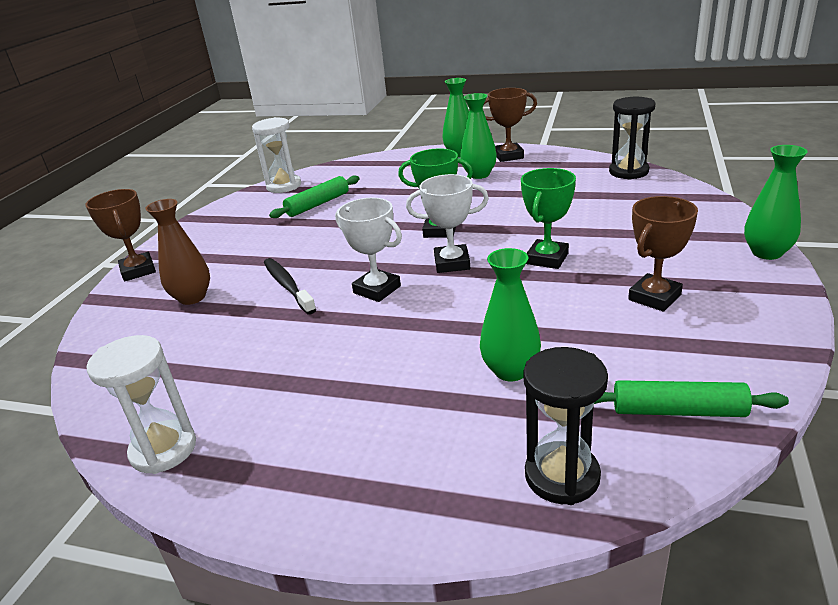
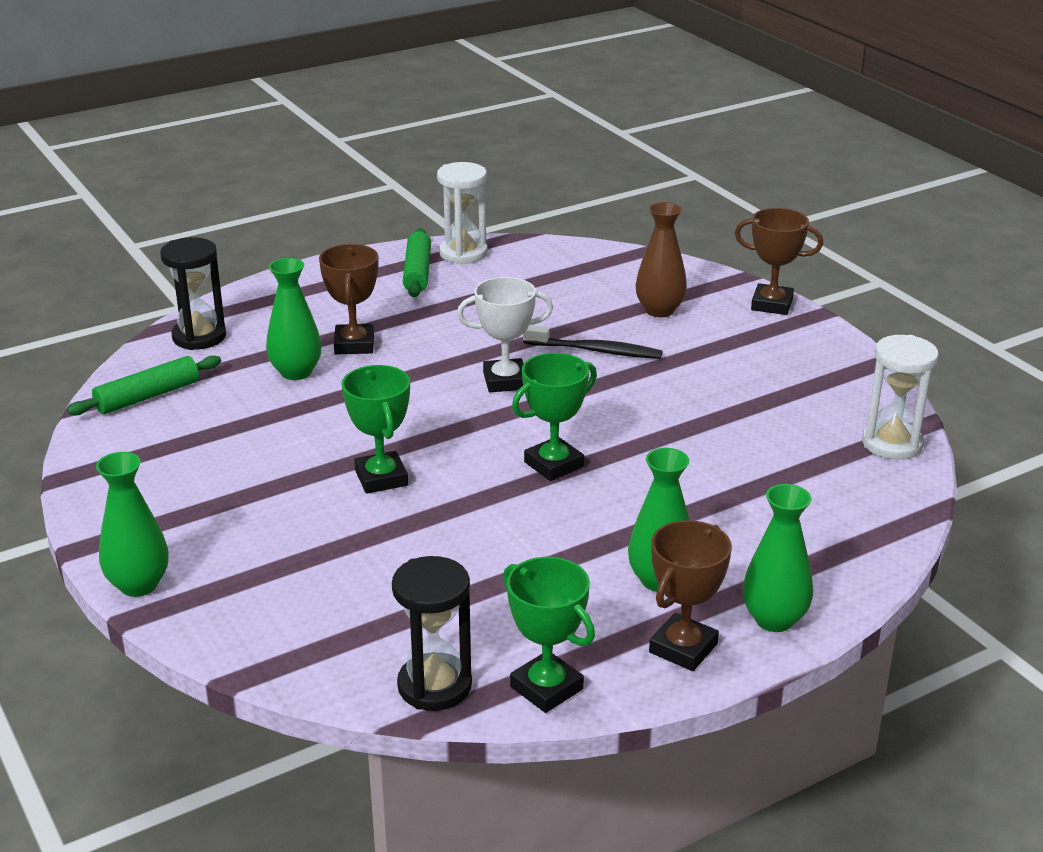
camera: 130 degrees right, 0 degrees up
(318, 204) = (776, 437): green rolling pin -> green rolling pin (417, 272)
(452, 263) = (475, 433): white trophy -> none
(581, 160) = (546, 688): none -> green trophy
(654, 297) = (228, 478): brown trophy -> brown trophy (354, 344)

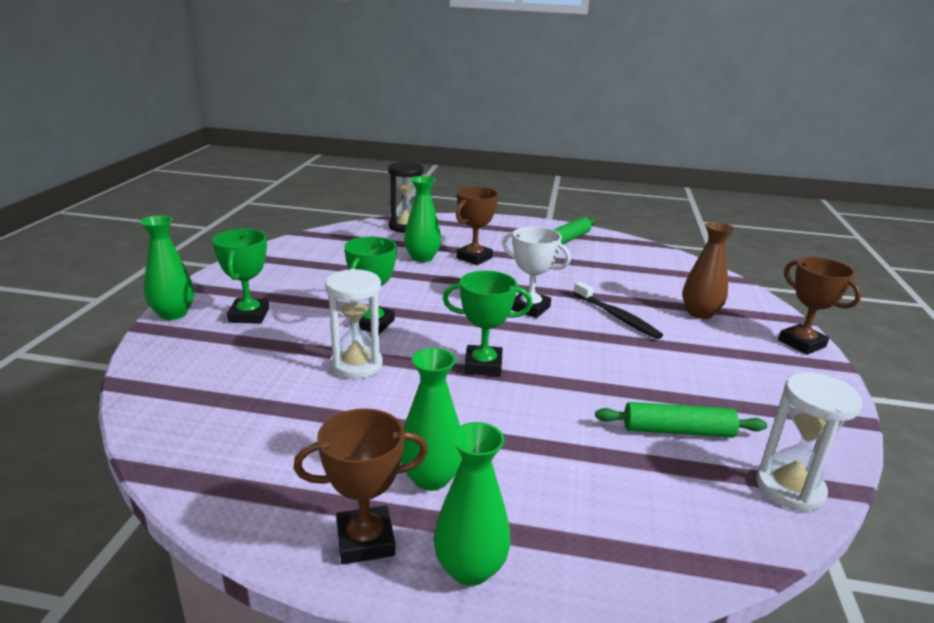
camera: 40 degrees right, 5 degrees down
(148, 396) = (337, 240): green rolling pin -> green rolling pin (677, 431)
(434, 686) = (183, 453): black hourglass -> none
(463, 253) = (609, 241): white hourglass -> white hourglass (356, 365)
(546, 688) = (234, 502): green trophy -> green trophy (249, 315)

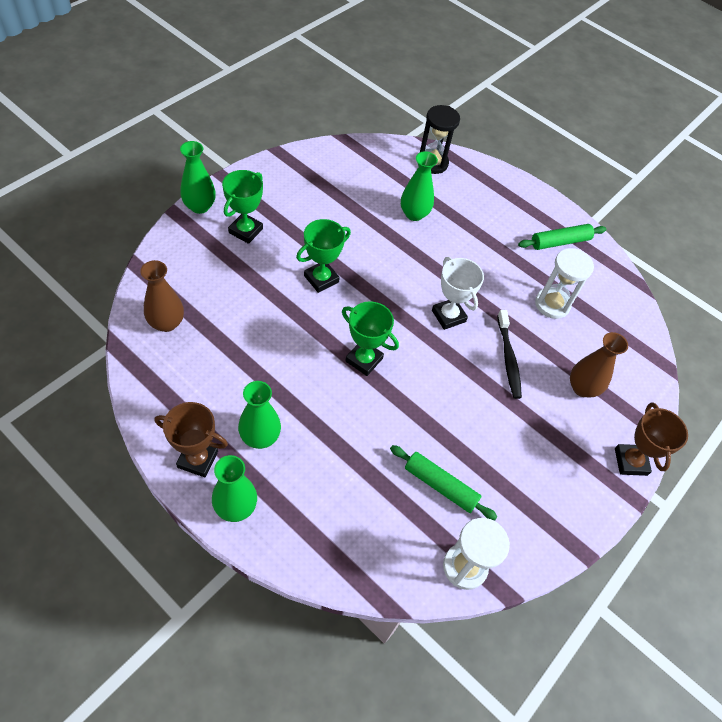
camera: 25 degrees right, 30 degrees up
(203, 420) = (166, 323): none -> brown vase
(356, 365) = (282, 318): white hourglass -> white hourglass (552, 304)
(474, 258) = (456, 232): brown trophy -> none

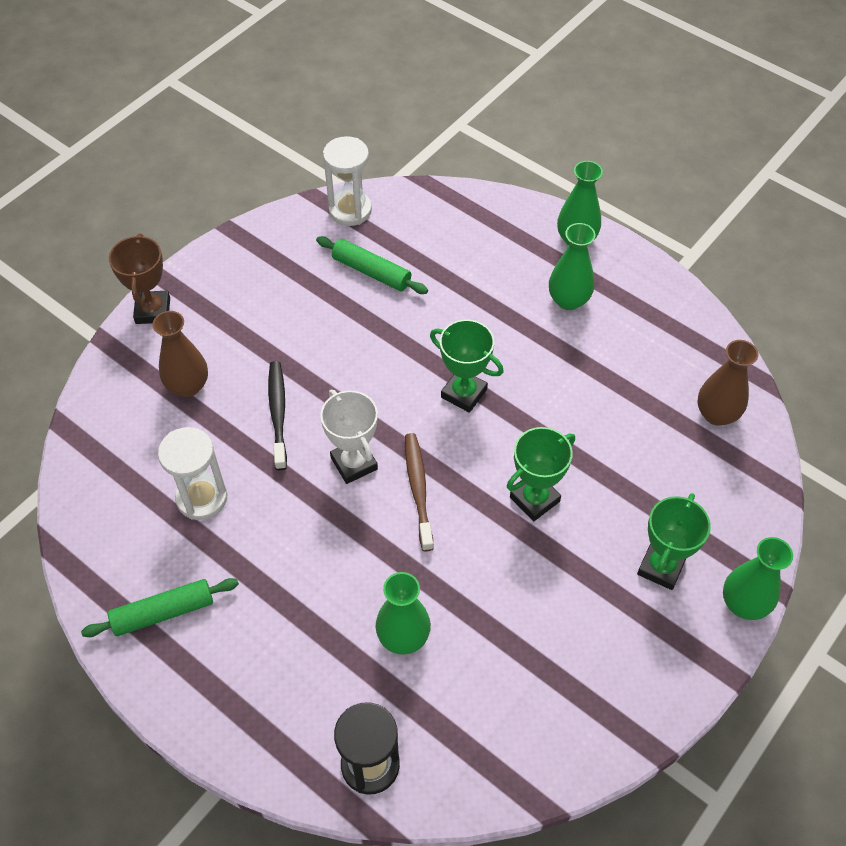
camera: 175 degrees left, 0 degrees up
(197, 459) = (626, 275): brown trophy -> none
(402, 294) = (418, 489): none -> brown toothbrush

